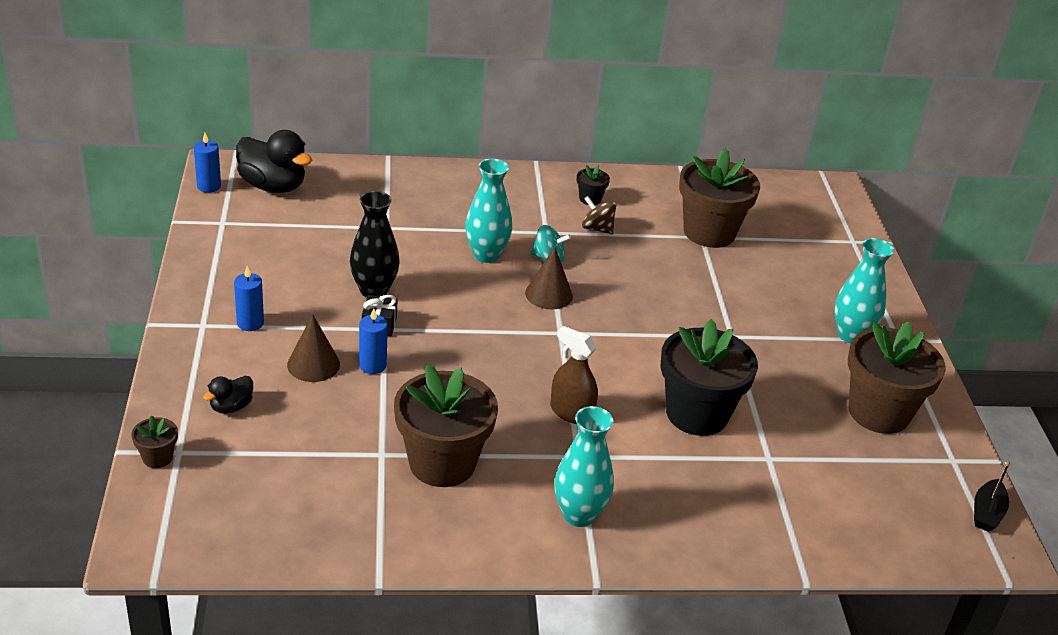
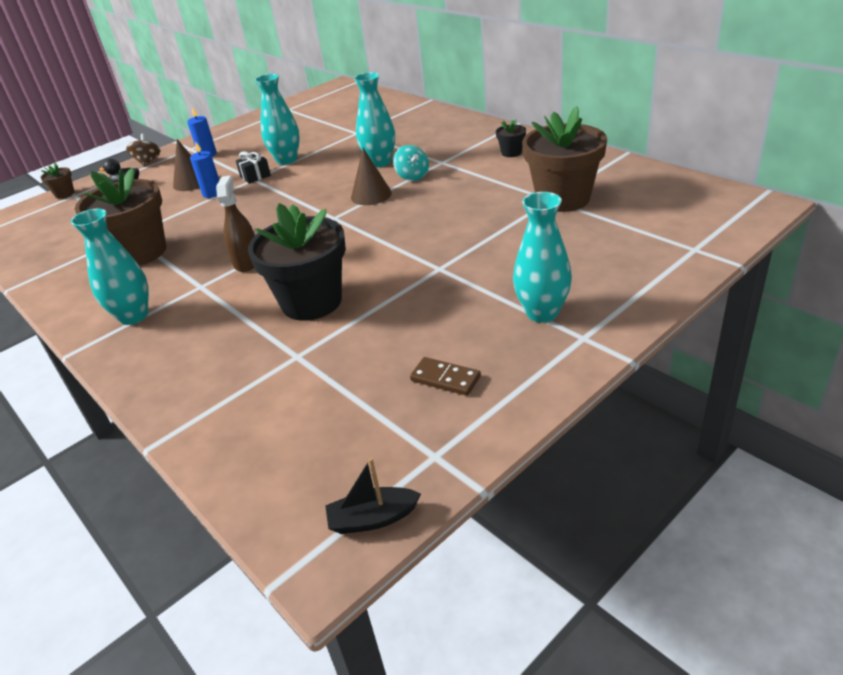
camera: 60 degrees right, 0 degrees up
(209, 186) = (315, 92): blue candle -> none
(273, 186) = (342, 99): black duck -> none
(374, 291) = (286, 160): black vase -> turquoise vase
(597, 228) = (480, 170): brown spinning top -> brown spinning top (148, 162)
(878, 412) = (445, 378): brown flower pot -> brown domino

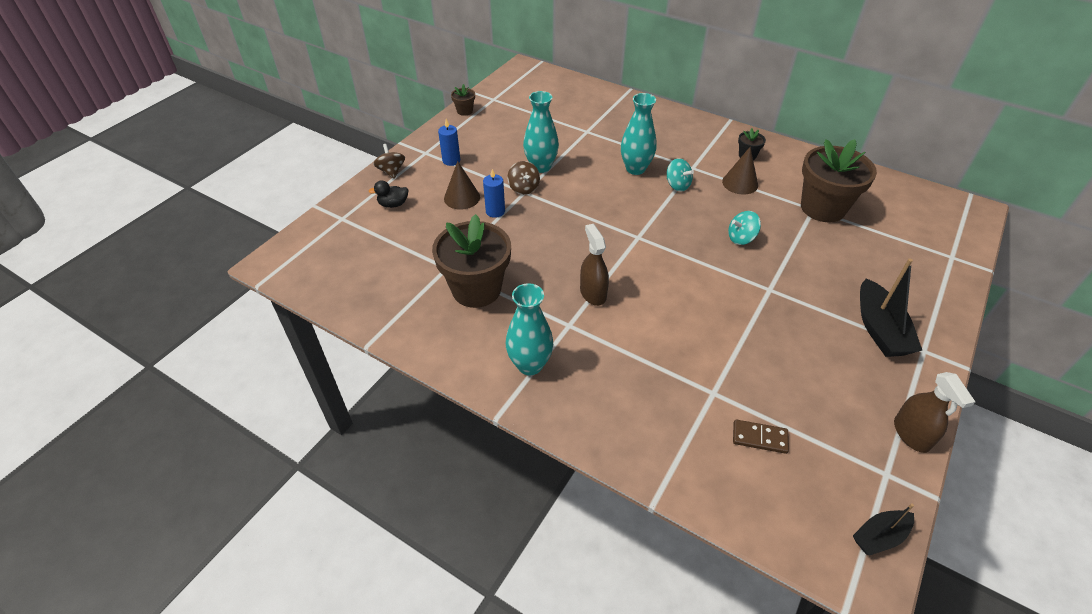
camera: 20 degrees left, 10 degrees up
(64, 194) = (328, 217): brown flower pot -> brown flower pot (464, 111)
(255, 176) = (524, 188): black gift -> brown spinning top
(311, 302) = (685, 334): black flower pot -> none
(371, 195) = (654, 209): brown cone -> brown cone (740, 183)
(444, 222) = (741, 238): none -> turquoise spinning top
(445, 378) = (848, 401): brown domino -> brown domino (759, 438)
(499, 419) = (911, 434): none -> brown spray bottle
(542, 313) = (879, 329): turquoise vase -> black boat

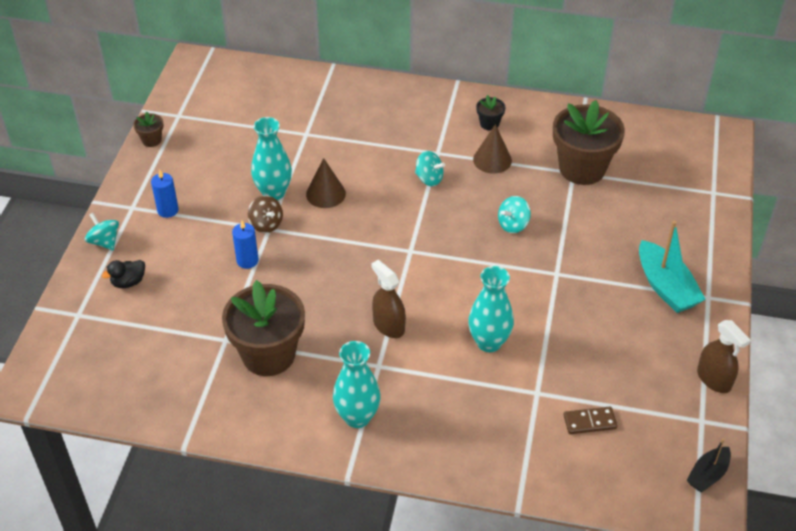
camera: 20 degrees left, 0 degrees up
(391, 171) = (104, 242): brown spinning top -> turquoise spinning top
(462, 197) = (202, 253): brown cone -> brown cone (325, 194)
(635, 169) = (378, 169): turquoise vase -> turquoise vase (489, 342)
(879, 329) = (665, 287): black boat -> turquoise boat

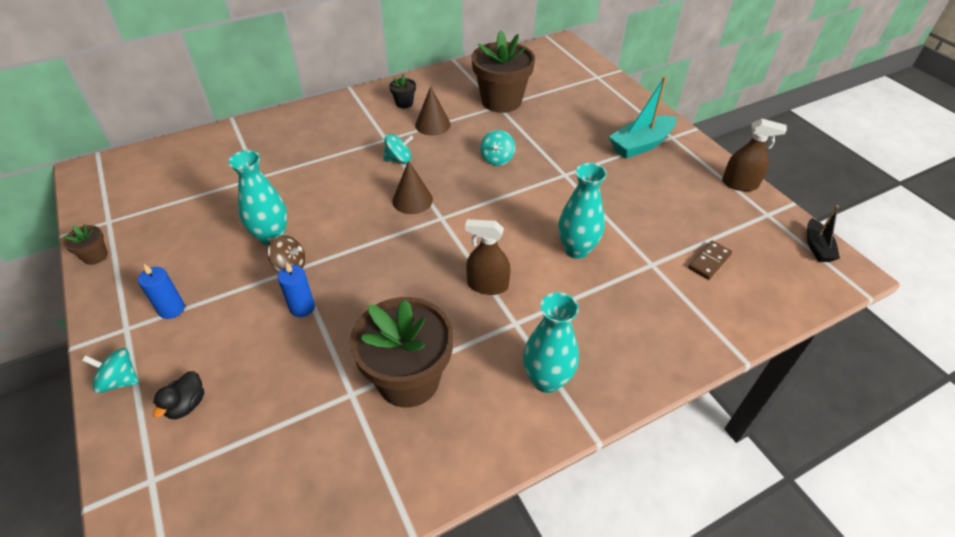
camera: 40 degrees left, 0 degrees up
(325, 194) = (322, 213): brown cone -> brown cone (412, 200)
(665, 287) = (641, 144): turquoise boat -> turquoise boat turned 120 degrees clockwise

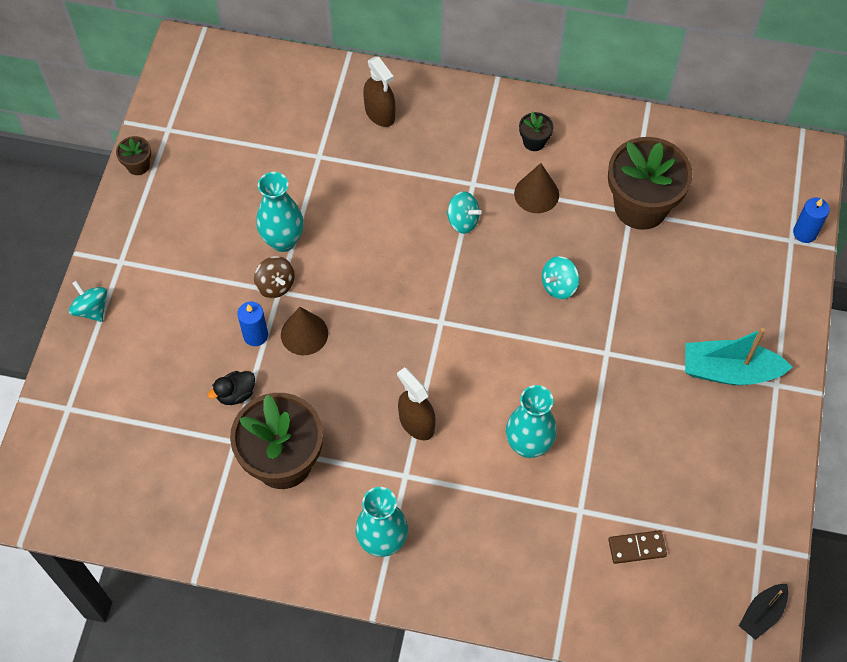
camera: 40 degrees right, 15 degrees up
(171, 309) = (162, 265): blue candle -> blue candle (804, 233)
(187, 405) = (122, 364): black duck -> black duck (236, 394)
(412, 200) = (433, 282): brown cone -> brown cone (304, 334)
(739, 184) = (776, 493): brown spray bottle -> brown spray bottle (380, 113)

